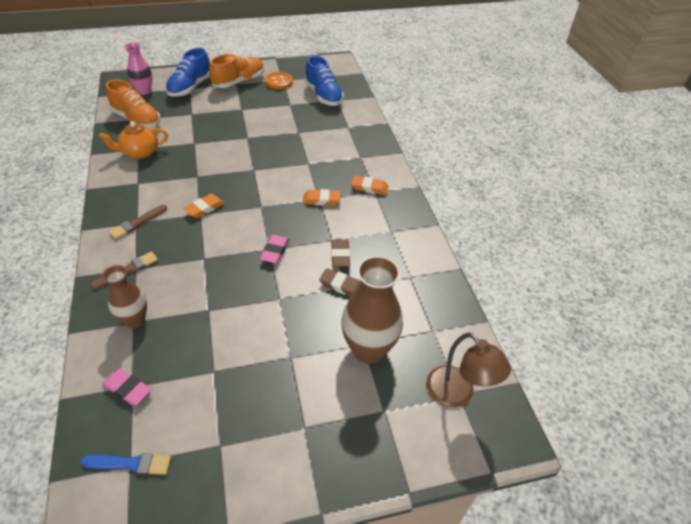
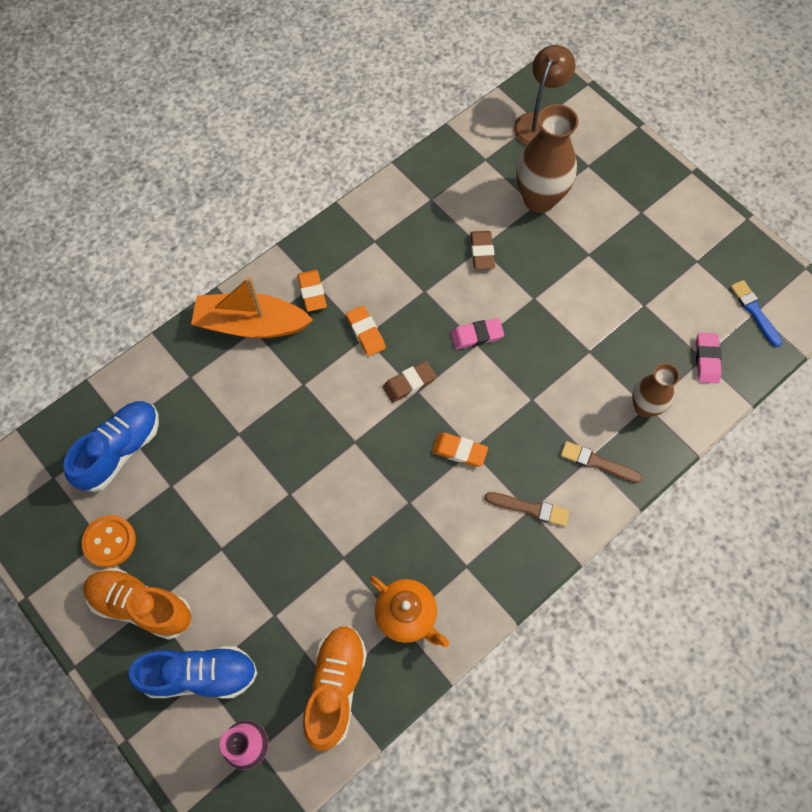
camera: 115 degrees left, 20 degrees up
(340, 255) = (442, 272): brown eraser -> brown eraser (409, 383)
(364, 157) = (251, 324): none -> orange boat

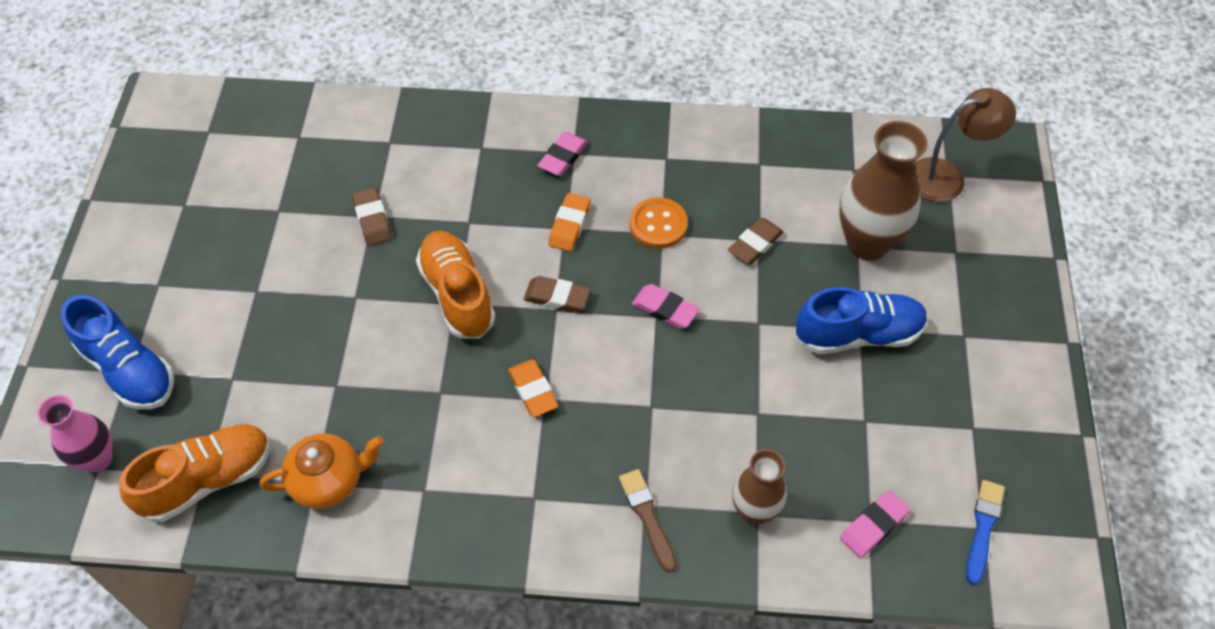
camera: 45 degrees right, 10 degrees down
(109, 541) = (189, 212): orange button -> orange button (658, 224)
(120, 450) = (275, 153): blue shoe -> blue shoe (858, 334)
(141, 606) = (153, 279): orange shoe -> orange shoe (457, 294)
(240, 436) = (372, 219): none -> brown eraser
(251, 324) = (483, 142): orange boat -> none
(312, 292) = (563, 157): orange eraser -> pink eraser
(407, 615) = (328, 481): orange teapot -> orange teapot turned 105 degrees counterclockwise
(530, 508) = (536, 496): brown brush -> none

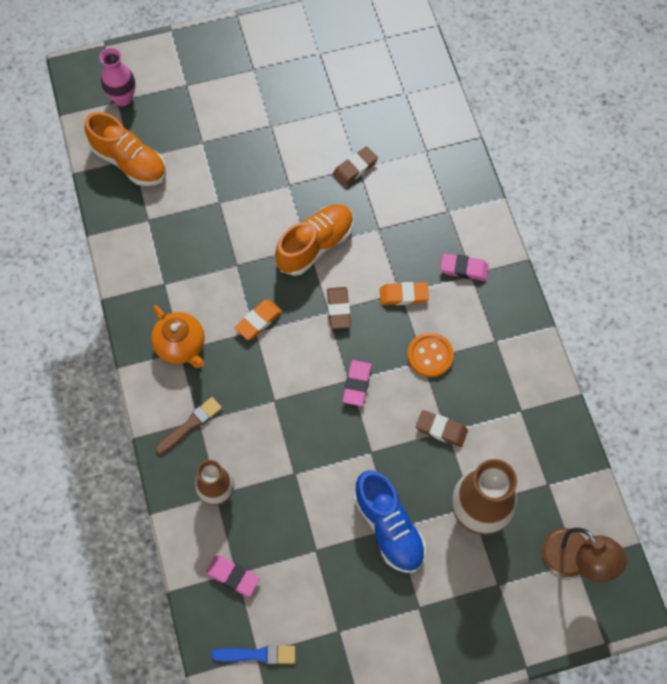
camera: 70 degrees right, 10 degrees up
(129, 369) = (187, 84): blue shoe -> none
(328, 481) = (151, 227): orange teapot -> orange teapot (181, 346)

